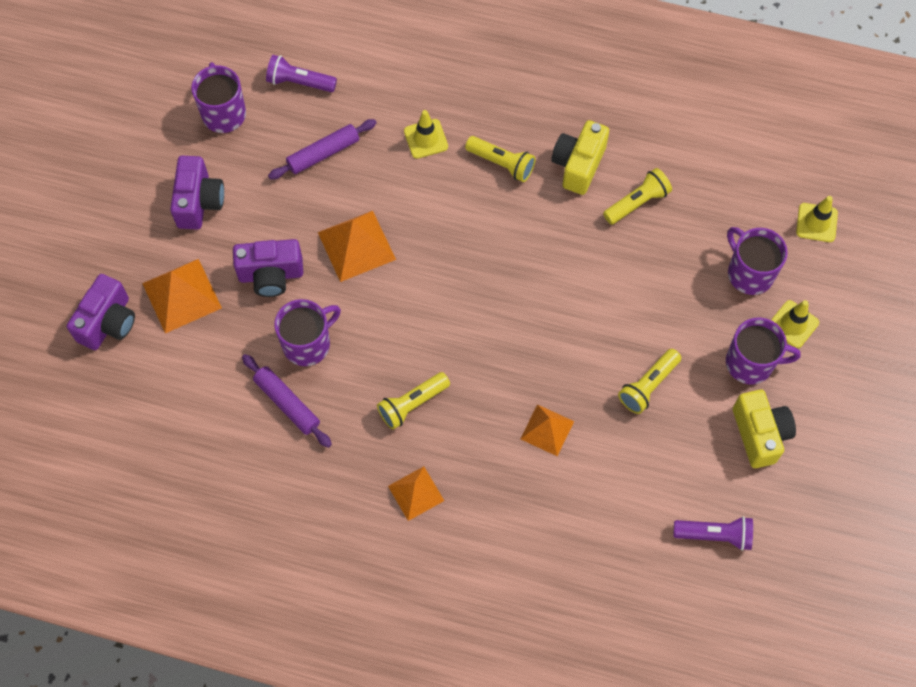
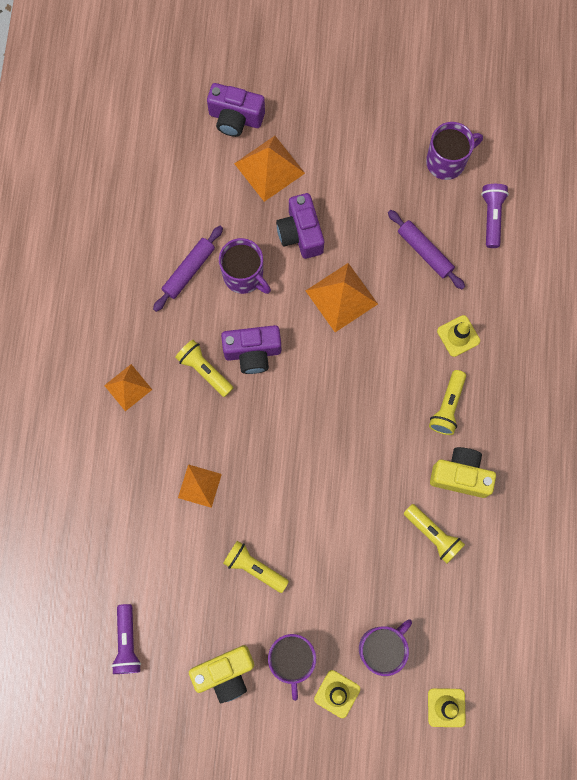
camera: 80 degrees right, 10 degrees up
(199, 202) = (357, 162): purple camera -> purple camera (252, 352)

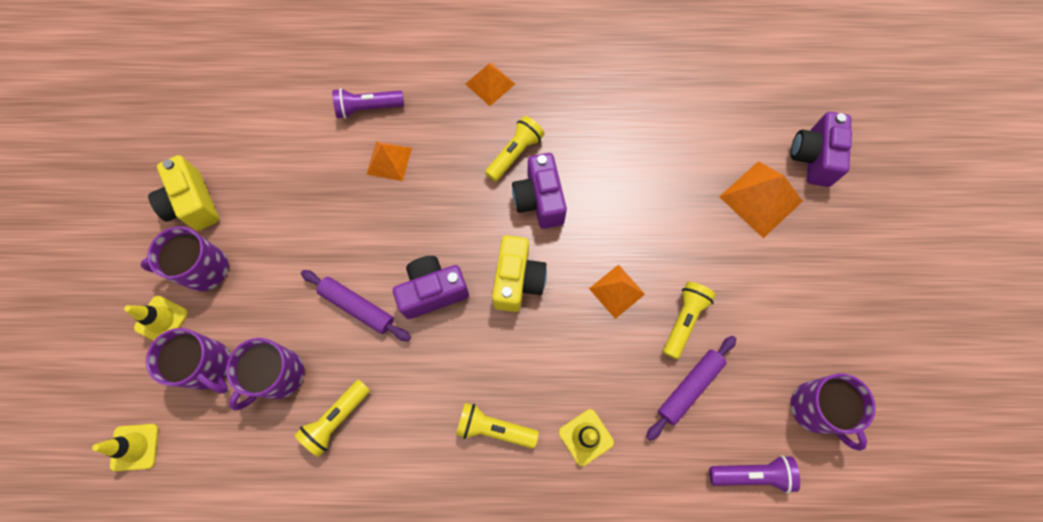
camera: 85 degrees right, 5 degrees down
(127, 642) = (229, 110): purple flashlight -> purple flashlight (368, 108)
(189, 271) = (624, 128): purple rolling pin -> purple rolling pin (357, 307)
(244, 276) = (626, 183): purple mug -> purple mug (278, 375)
(254, 567) = (302, 222): yellow flashlight -> yellow flashlight (684, 320)
(300, 233) = (687, 239): purple camera -> purple camera (432, 291)
(341, 297) = (616, 291): orange pyramid -> orange pyramid, size x0.65
(460, 475) = (409, 449): yellow camera -> yellow camera (517, 280)

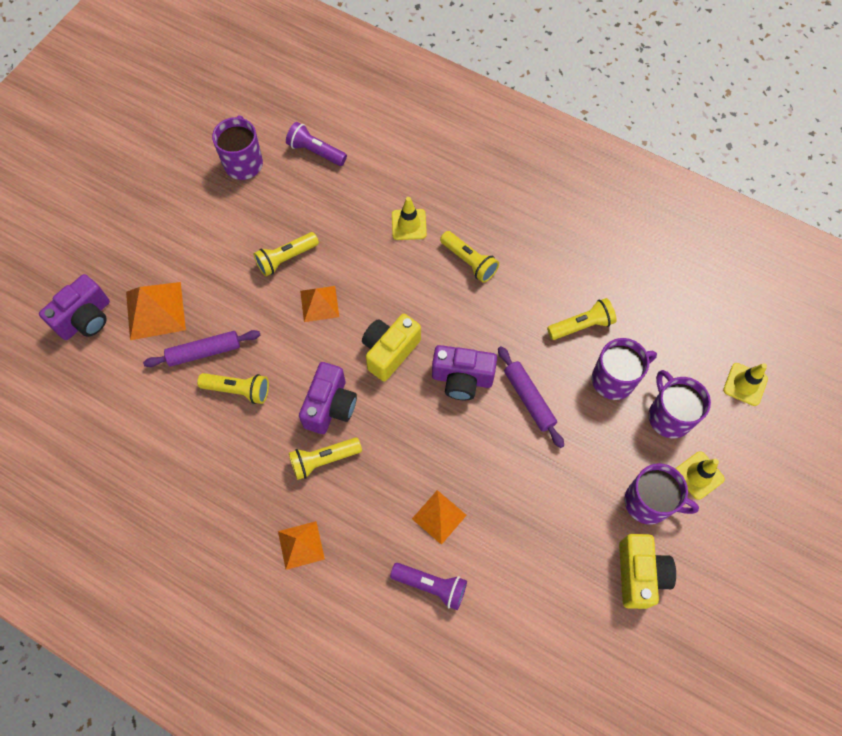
camera: 150 degrees left, 5 degrees down
(629, 170) = (238, 390): none -> yellow flashlight
(689, 387) = (316, 216): purple rolling pin -> purple rolling pin (204, 352)

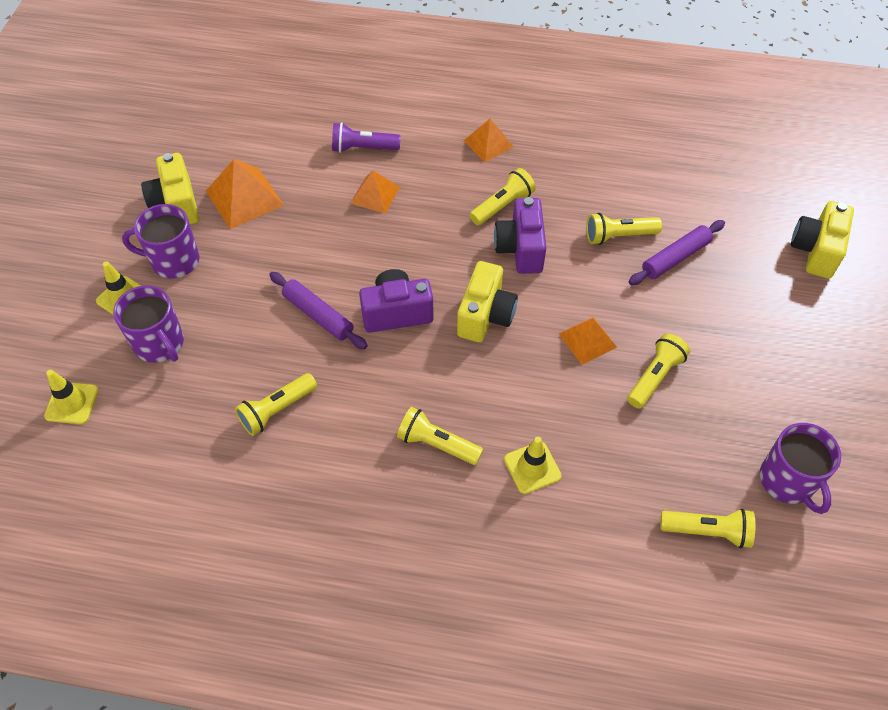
camera: 160 degrees right, 10 degrees down
(85, 319) = (815, 251): purple camera -> yellow camera
(155, 310) = (754, 279): orange pyramid -> orange pyramid (244, 198)
(315, 151) = (708, 531): purple flashlight -> yellow flashlight
(614, 379) = (227, 363): purple mug -> none

